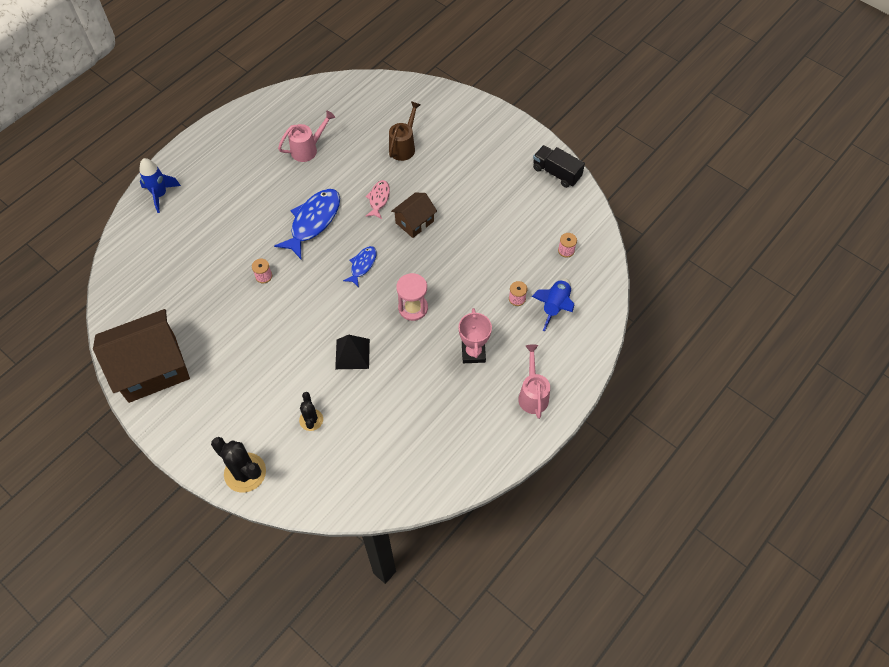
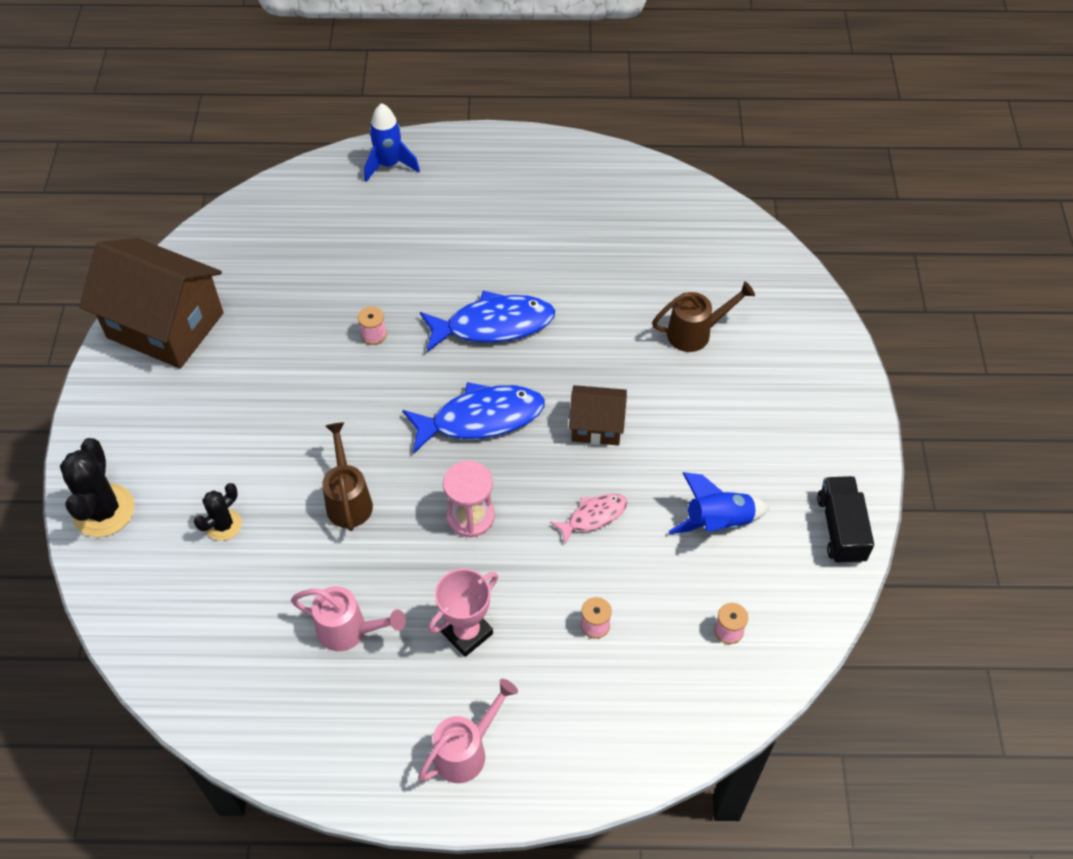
camera: 50 degrees right, 5 degrees down
(307, 149) = (588, 244): pink watering can -> pink watering can (348, 630)
(352, 354) = (348, 500): black pyramid -> brown watering can
(362, 265) = (481, 419): blue fish -> blue fish, size x1.84
(378, 199) = (591, 365): pink fish -> pink fish (593, 516)
(555, 306) = (627, 680): blue rocket -> blue rocket (717, 522)

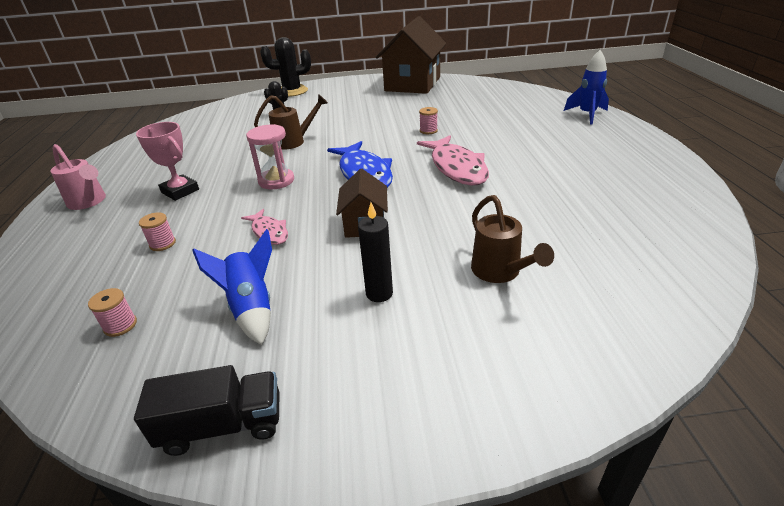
camera: 85 degrees right, 20 degrees down
(348, 630) = (198, 154): pink watering can -> none
(493, 325) = (456, 168): blue fish -> pink fish
(711, 423) = (379, 293): none -> black candle

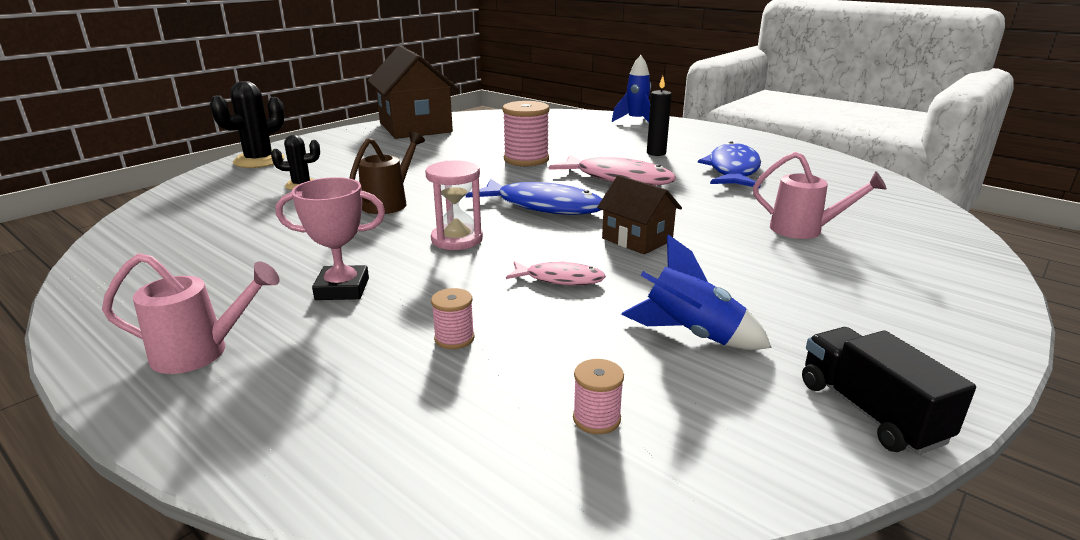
camera: 45 degrees left, 10 degrees down
(223, 425) = (869, 411): black truck -> black truck turned 60 degrees counterclockwise
(379, 293) = (762, 276): black candle -> black candle (656, 153)
(428, 131) = (526, 159): pink spool -> pink spool, size x2.06
(499, 272) = (803, 230): brown watering can -> pink watering can
(567, 191) = (732, 170): none -> blue fish

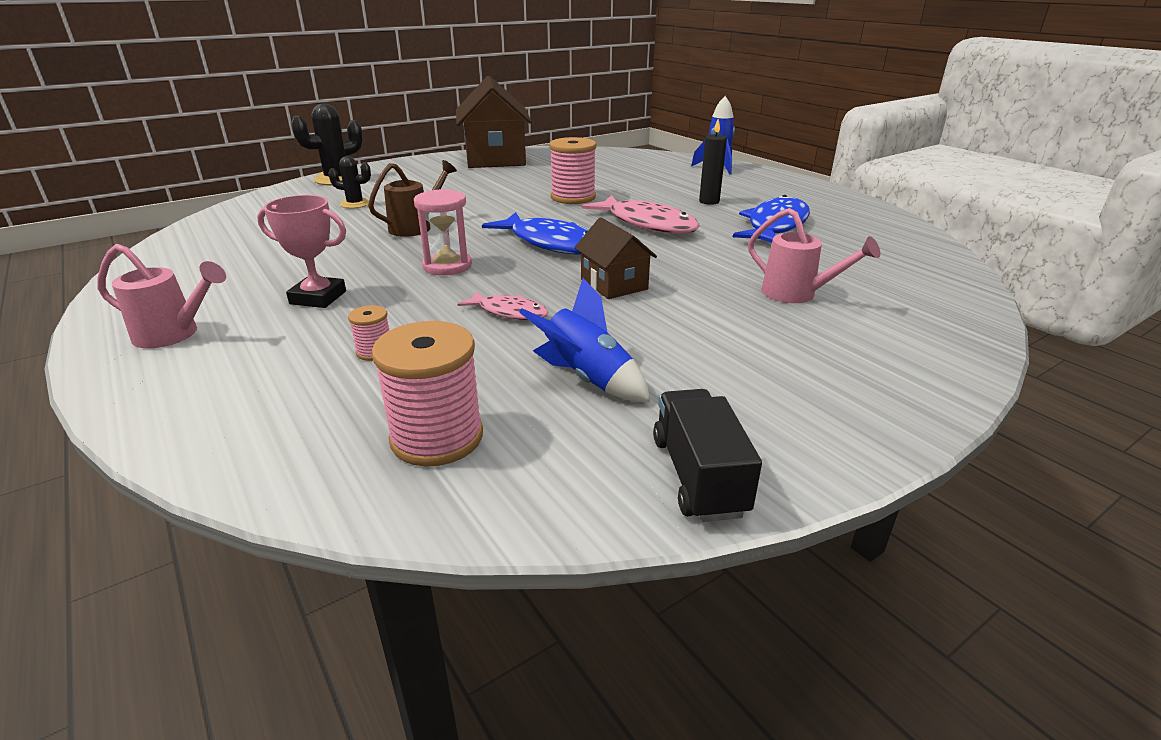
camera: 15 degrees right, 5 degrees up
(596, 418) = (437, 437): pink spool -> pink spool, size x2.06

